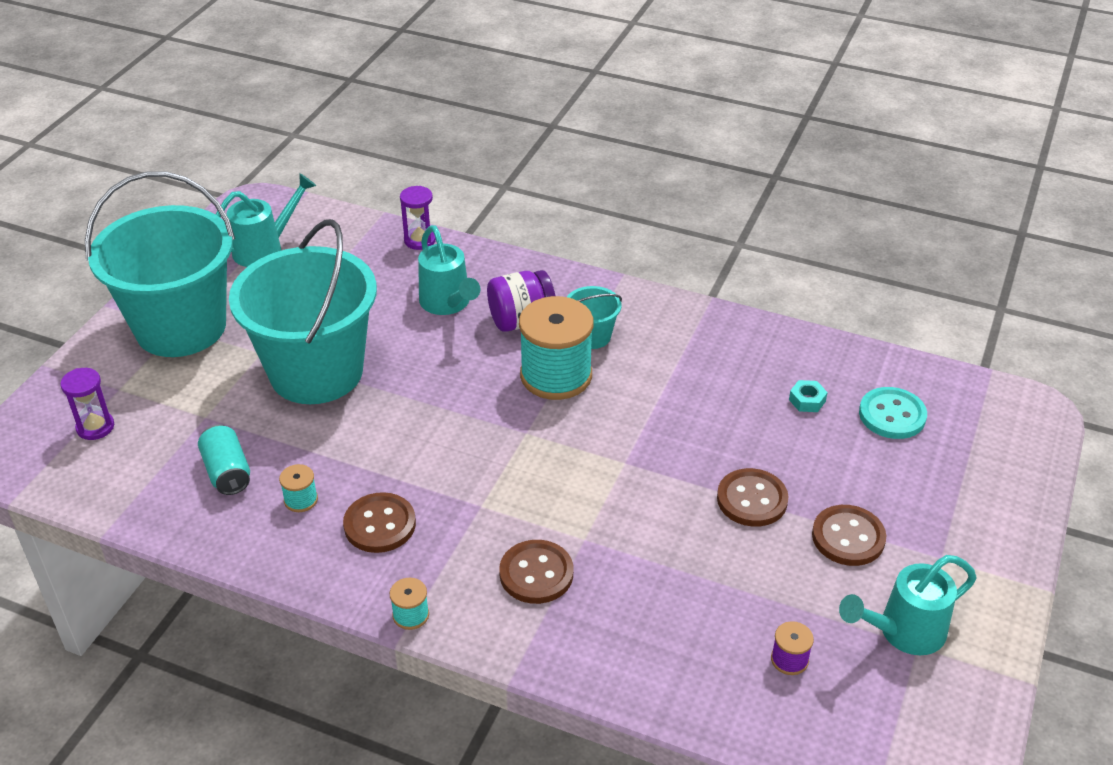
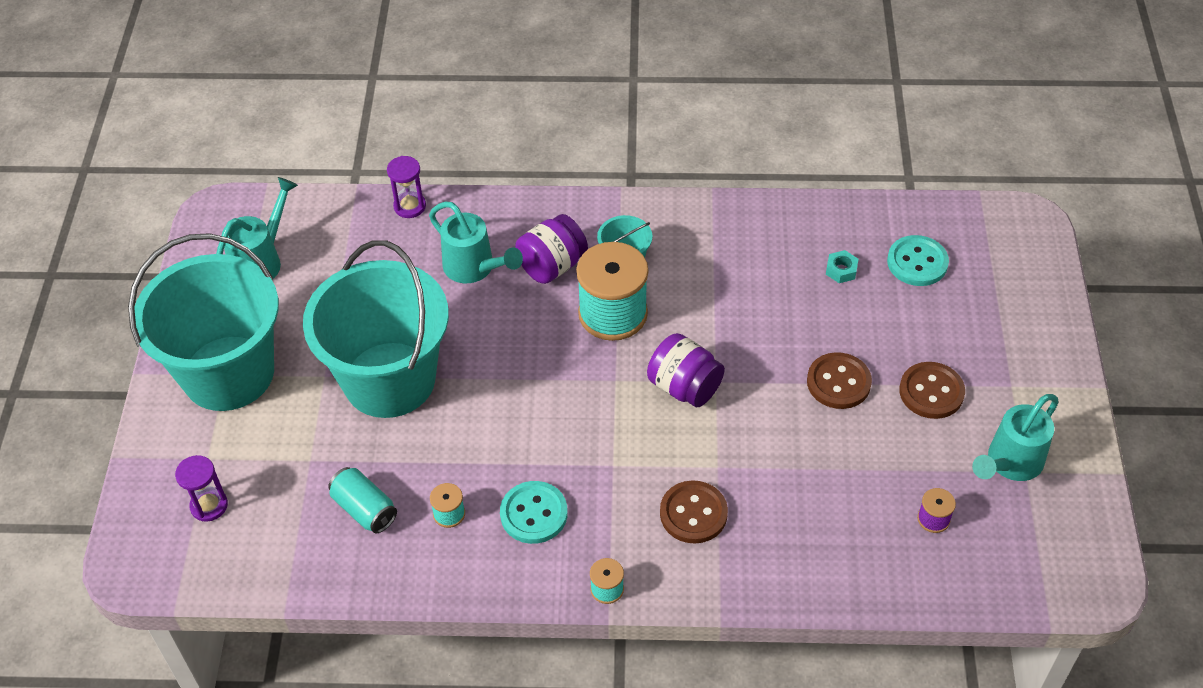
camera: 20 degrees left, 10 degrees up
(380, 525) = (534, 514): brown button -> turquoise button
(590, 458) = (684, 387): none -> purple jar

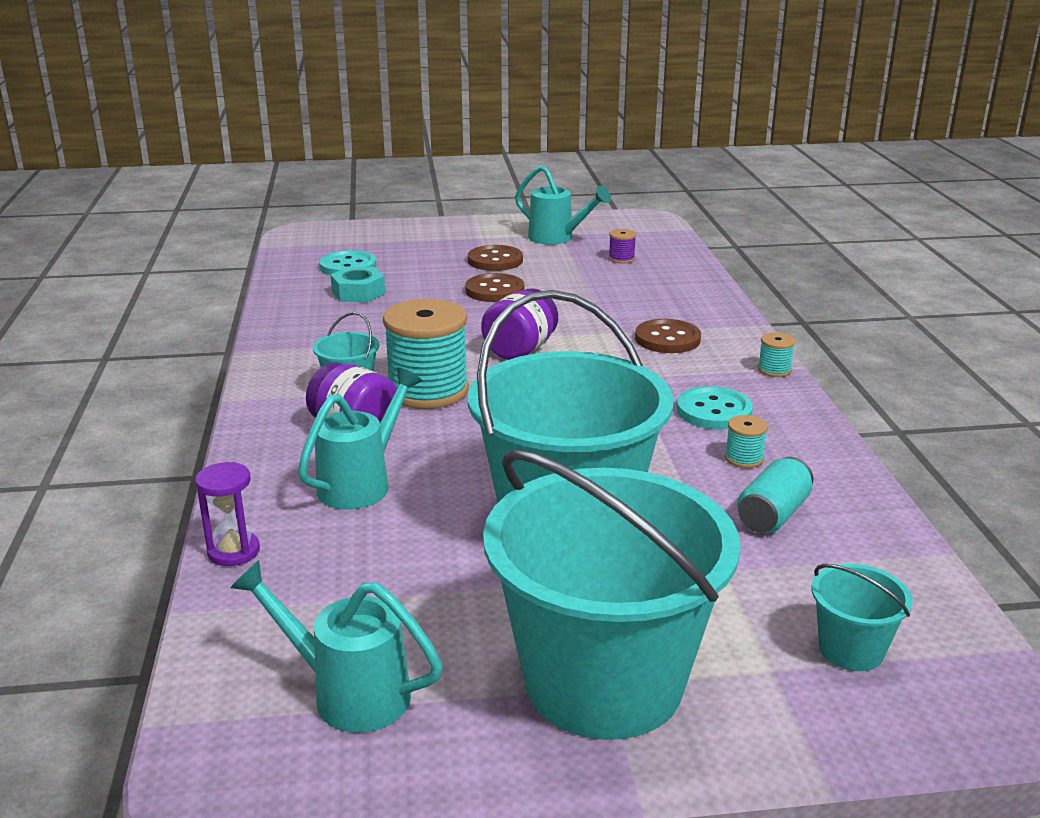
camera: 100 degrees left, 25 degrees down
(209, 505) = (851, 650): purple hourglass -> turquoise bucket
(841, 270) = (358, 293): turquoise nut -> turquoise nut, size x1.61

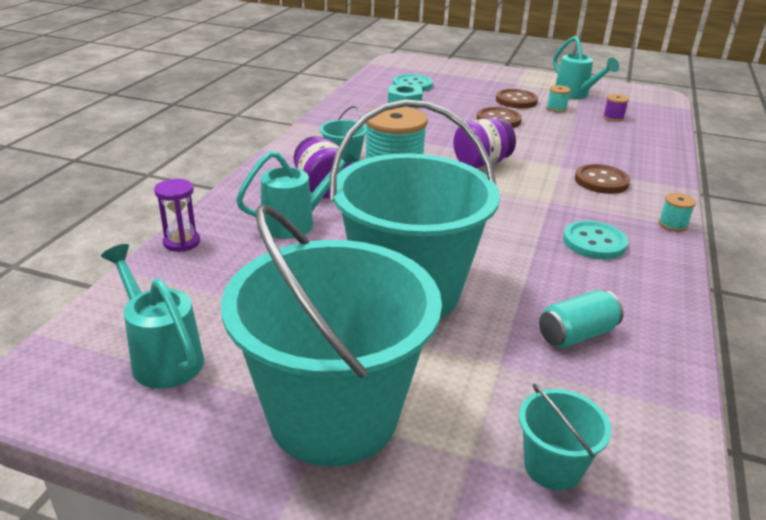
camera: 25 degrees right, 5 degrees up
(744, 458) = (589, 284): turquoise spool -> turquoise spool (556, 108)

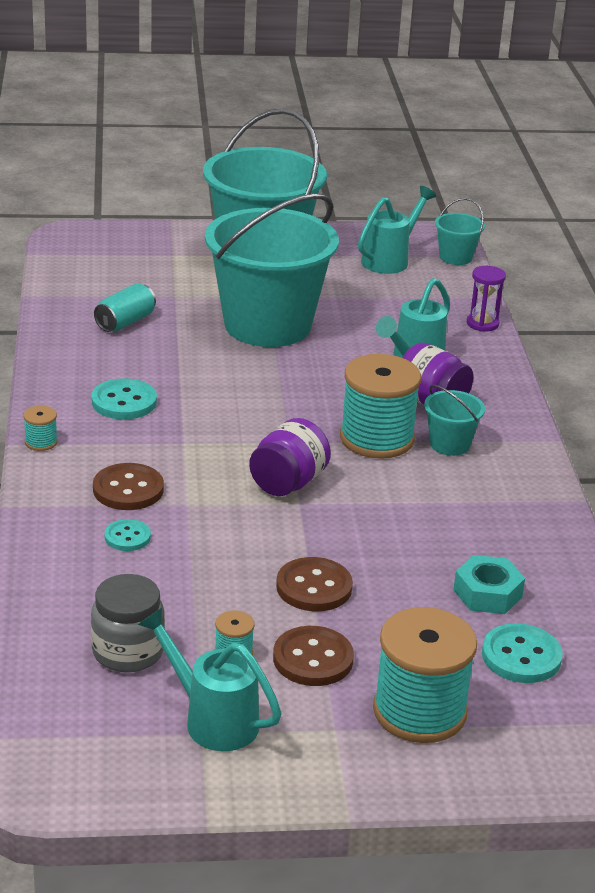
camera: 155 degrees right, 0 degrees up
(162, 357) = (390, 260): turquoise watering can -> turquoise watering can turned 75 degrees counterclockwise
(477, 81) = (419, 711): none -> turquoise spool
(553, 466) = (126, 258): turquoise bucket -> turquoise bucket (455, 257)
(606, 158) = (127, 537): none -> turquoise button
(613, 118) = (128, 652): purple spool -> grey jar

